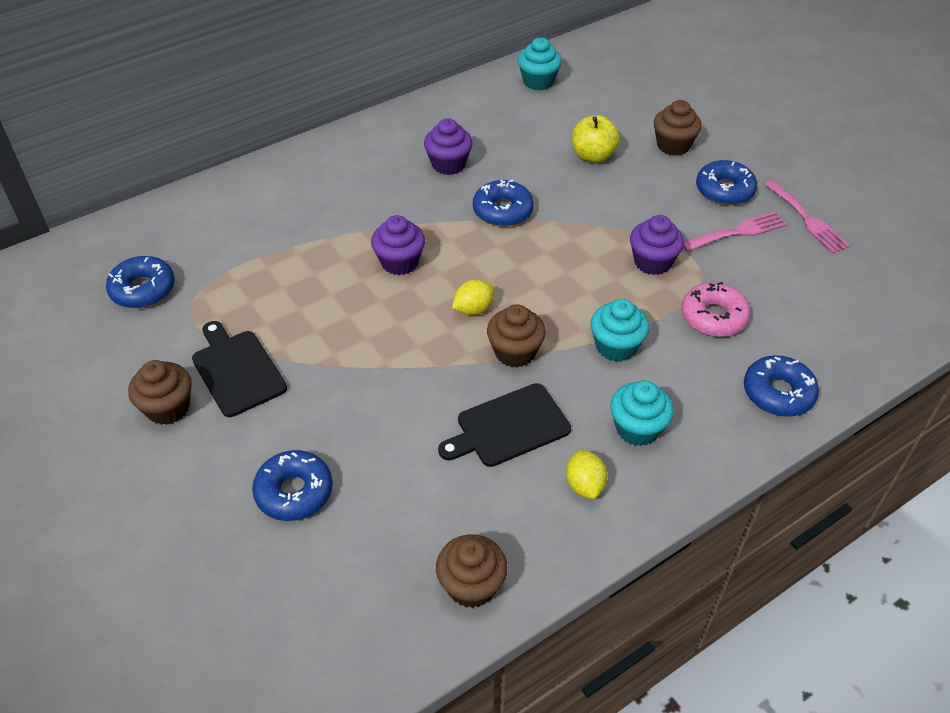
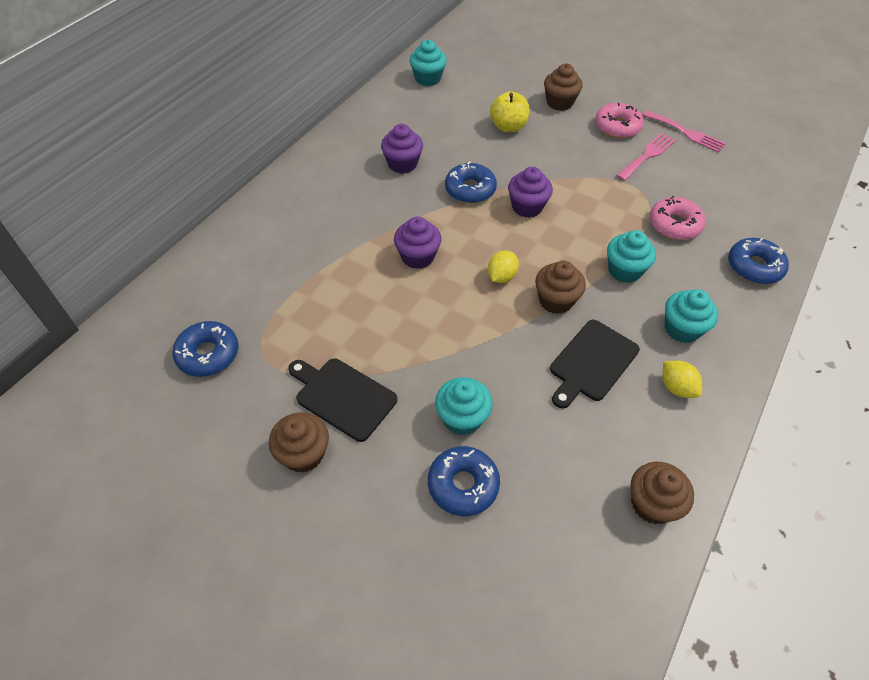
camera: 25 degrees left, 5 degrees up
(336, 431) = (462, 418): none -> turquoise cupcake
(652, 262) = (605, 196): purple cupcake -> purple cupcake (527, 207)
(724, 190) = (617, 127): blue donut -> pink donut

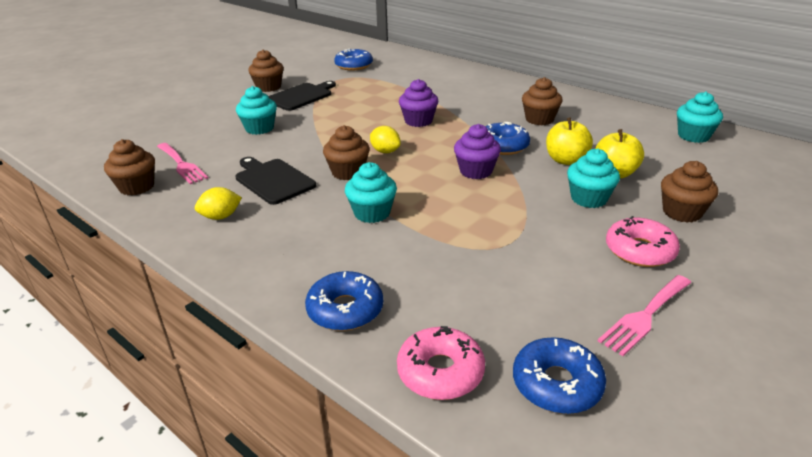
camera: 100 degrees right, 20 degrees down
(402, 164) = (539, 119): purple cupcake -> brown cupcake
(463, 485) = (212, 126): blue donut -> blue donut (556, 384)
(491, 151) = (565, 160): none -> yellow apple
(647, 155) = (576, 265): pink fork -> pink fork (182, 165)
(674, 225) = (435, 260): pink donut -> pink donut (440, 372)
(682, 329) = (282, 233): turquoise cupcake -> turquoise cupcake (588, 199)

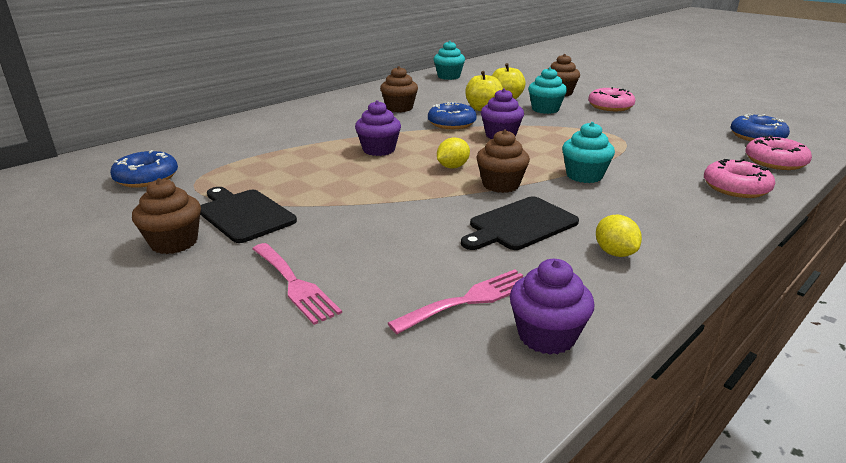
camera: 85 degrees left, 5 degrees down
(137, 187) = (546, 336): brown cupcake -> purple cupcake
(259, 128) = (354, 242): turquoise cupcake -> none
(345, 310) = (735, 188): blue donut -> pink donut
(645, 316) = (679, 114): pink fork -> pink fork (294, 284)

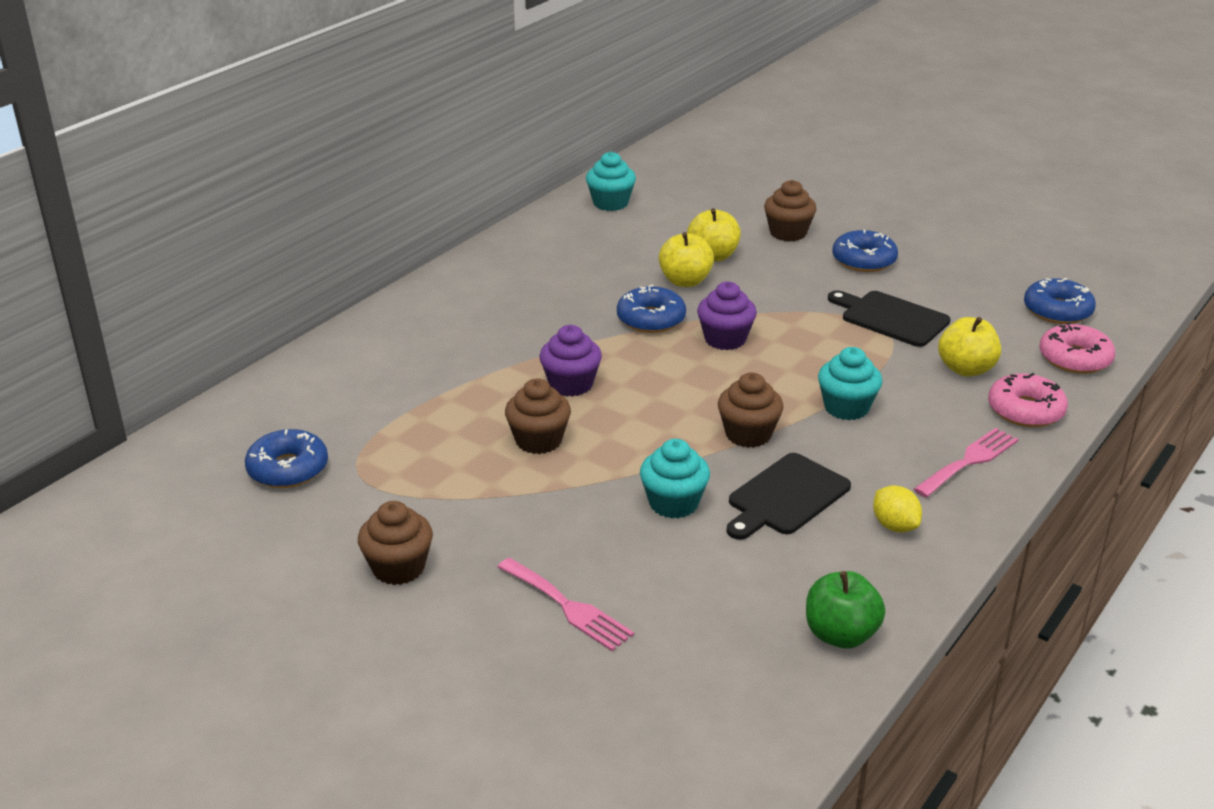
camera: 10 degrees left, 5 degrees up
(244, 214) = (455, 516): black cutting board -> black cutting board (891, 318)
(399, 108) = (564, 290): brown cupcake -> brown cupcake (538, 440)
(452, 167) = (679, 408): yellow lemon -> none
(469, 300) = (757, 603): pink fork -> pink fork (969, 461)
(545, 109) = (774, 275): turquoise cupcake -> turquoise cupcake (673, 503)
(546, 336) = (840, 635): purple cupcake -> green apple
(610, 106) = (864, 260): pink donut -> blue donut
(684, 161) = (966, 369): none -> yellow apple

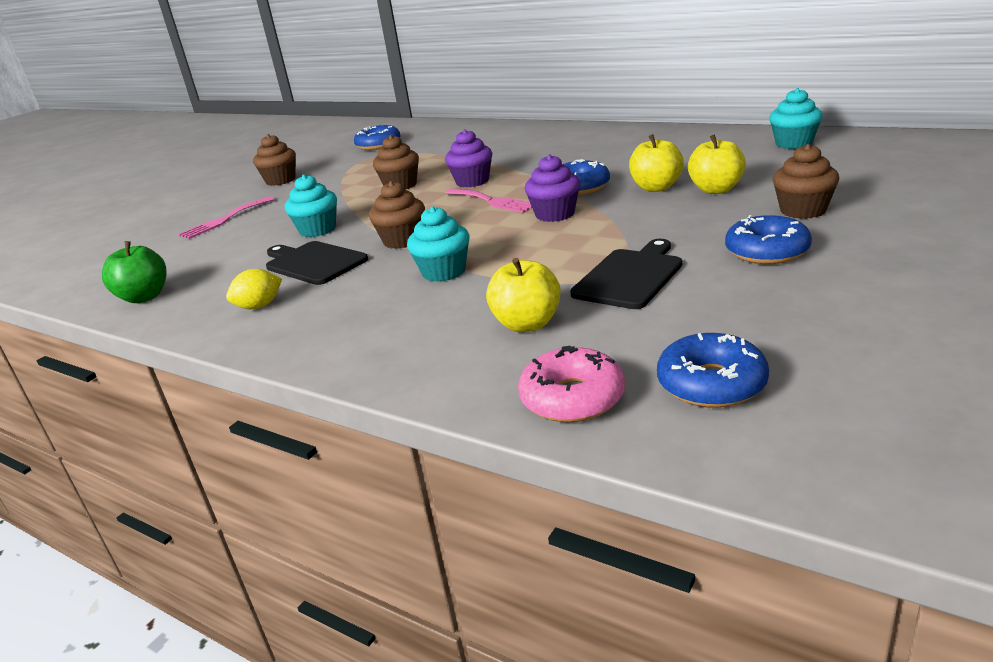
camera: 90 degrees right, 5 degrees down
(969, 461) = (346, 334): pink fork -> pink fork (492, 201)
(1025, 410) = (440, 363): pink donut -> none

